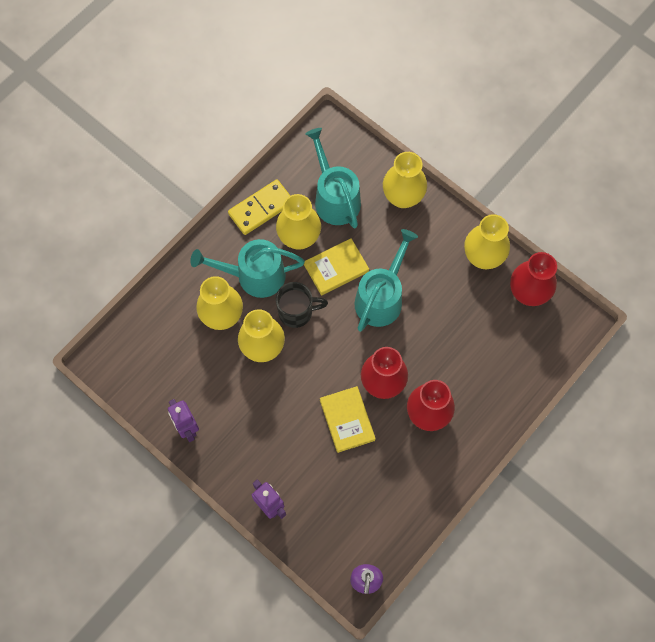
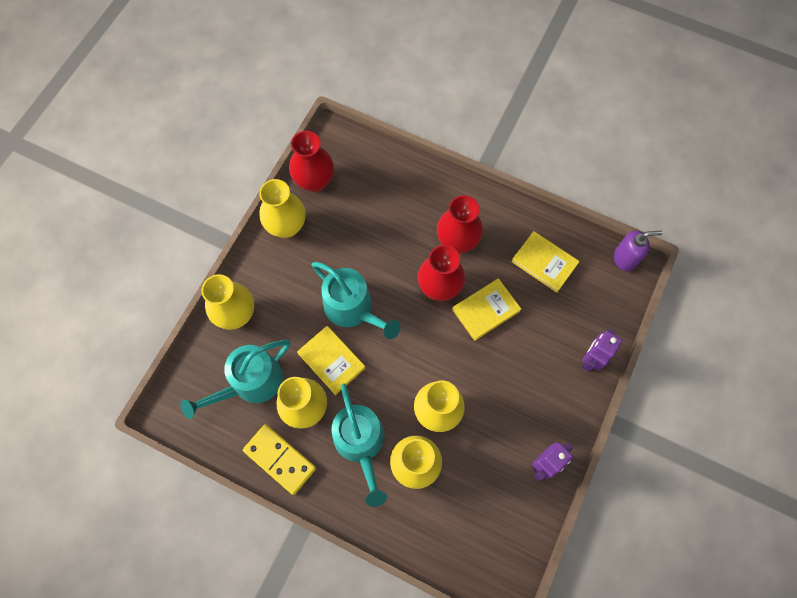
camera: 105 degrees left, 0 degrees up
(297, 312) = (390, 387): black mug -> none
(381, 298) = (353, 309): turquoise watering can -> turquoise watering can turned 150 degrees counterclockwise
(382, 494) = (544, 263): none -> yellow book

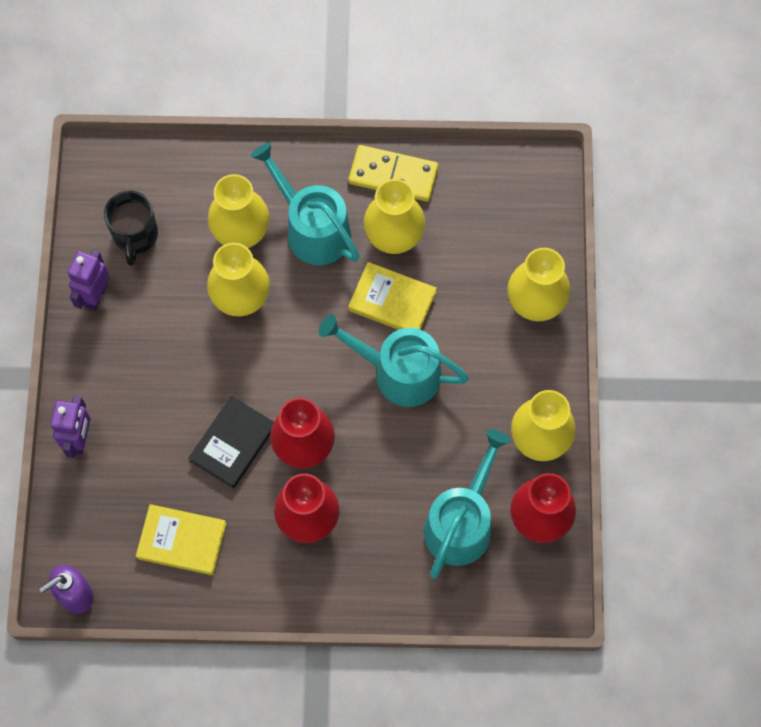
camera: 155 degrees right, 0 degrees up
(251, 383) = (471, 237): turquoise watering can -> turquoise watering can (461, 522)
(486, 310) = (233, 443): yellow book -> black book
(496, 500) = (135, 236): none -> black mug

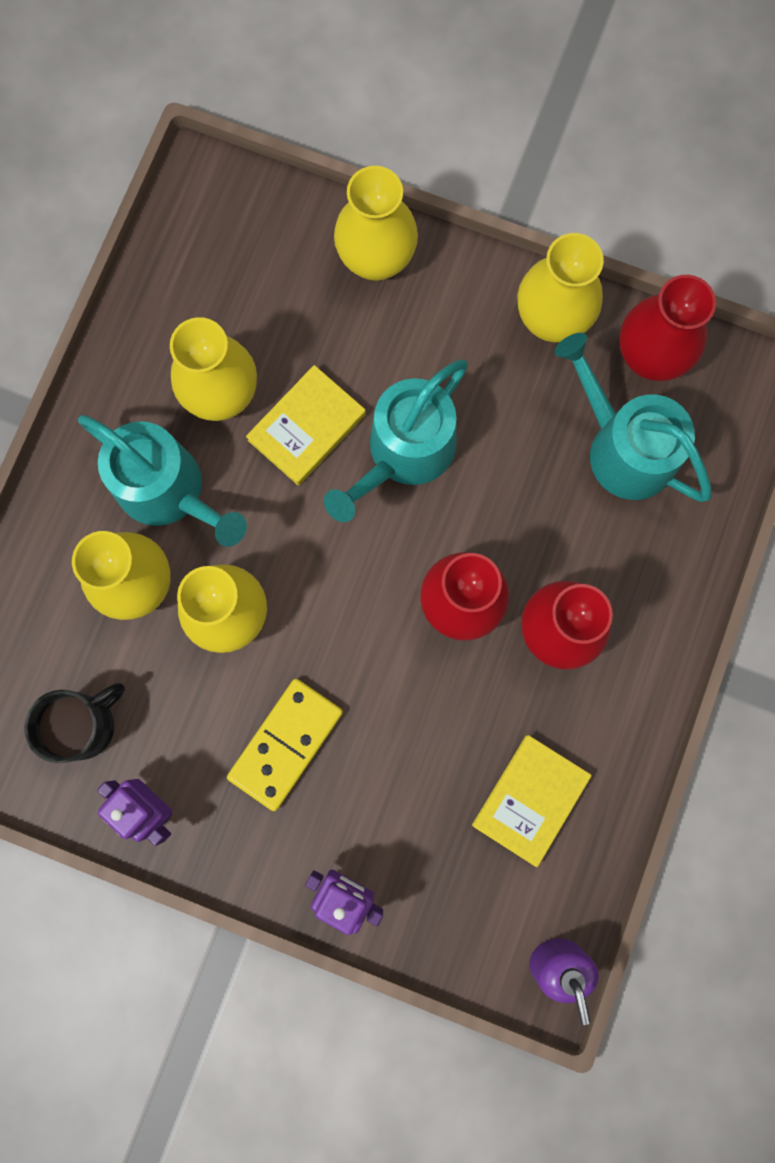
camera: 70 degrees left, 10 degrees up
(135, 236) = (86, 725): black mug -> black mug turned 60 degrees counterclockwise
(233, 443) = (423, 691): black book -> none
(312, 228) = (169, 491): turquoise watering can -> turquoise watering can turned 120 degrees counterclockwise
(393, 175) = (136, 365): yellow domino -> yellow domino (286, 744)

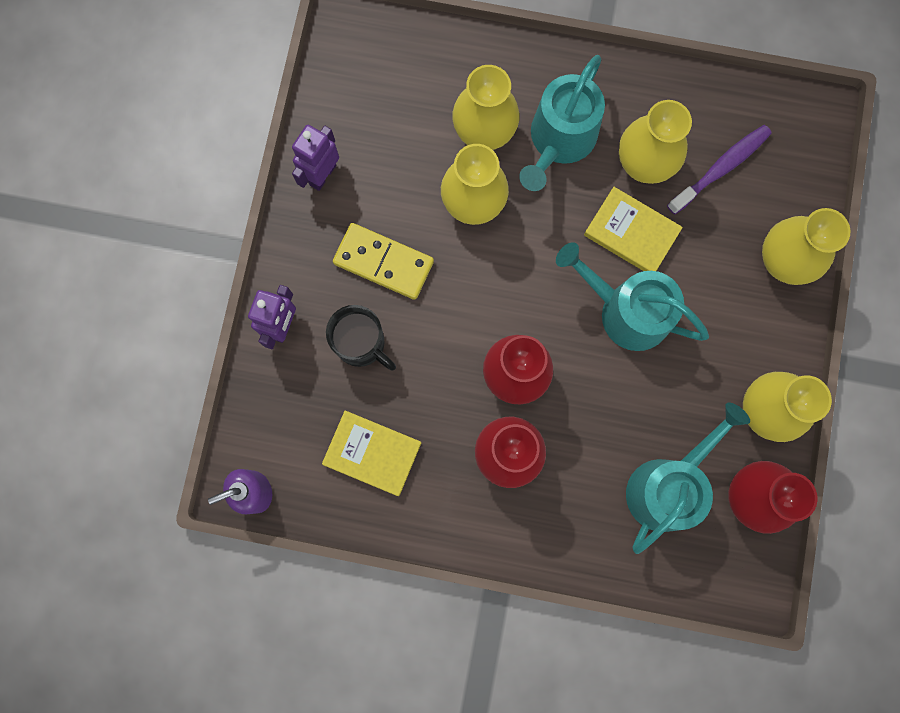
camera: 80 degrees right, 0 degrees up
(86, 725) = (373, 117): black mug -> black mug (361, 344)
(246, 305) = (721, 168): none -> purple toothbrush

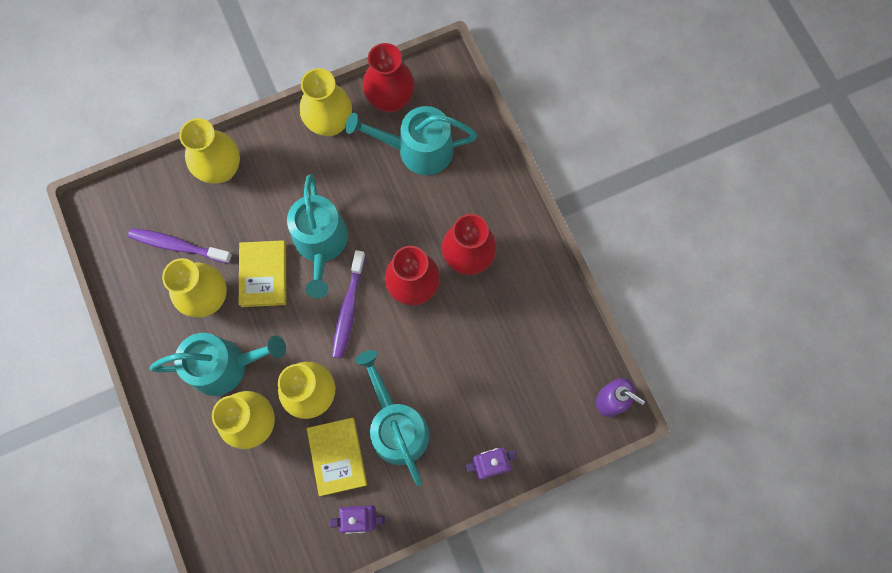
camera: 125 degrees left, 5 degrees down
(361, 344) = (463, 400): black mug -> none
(372, 453) = (529, 342): yellow book -> yellow book (337, 456)
(383, 262) = (396, 426): yellow domino -> turquoise watering can
(536, 293) = (348, 309): none -> purple toothbrush

